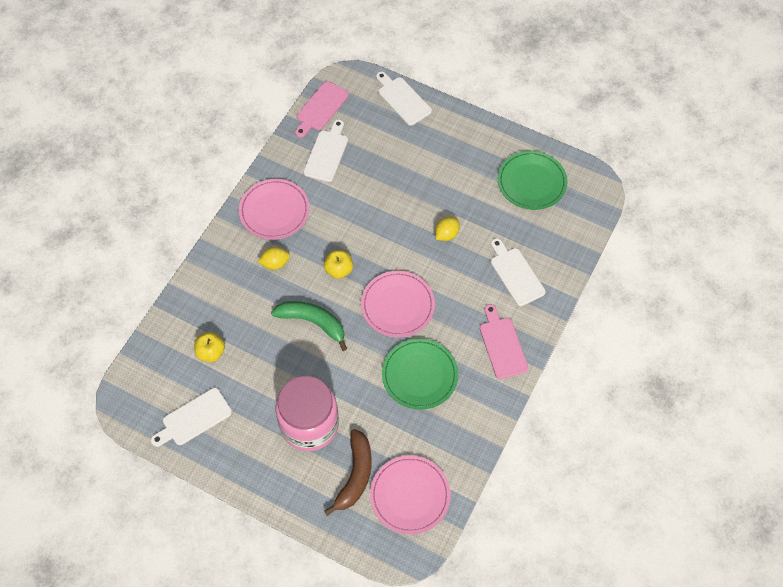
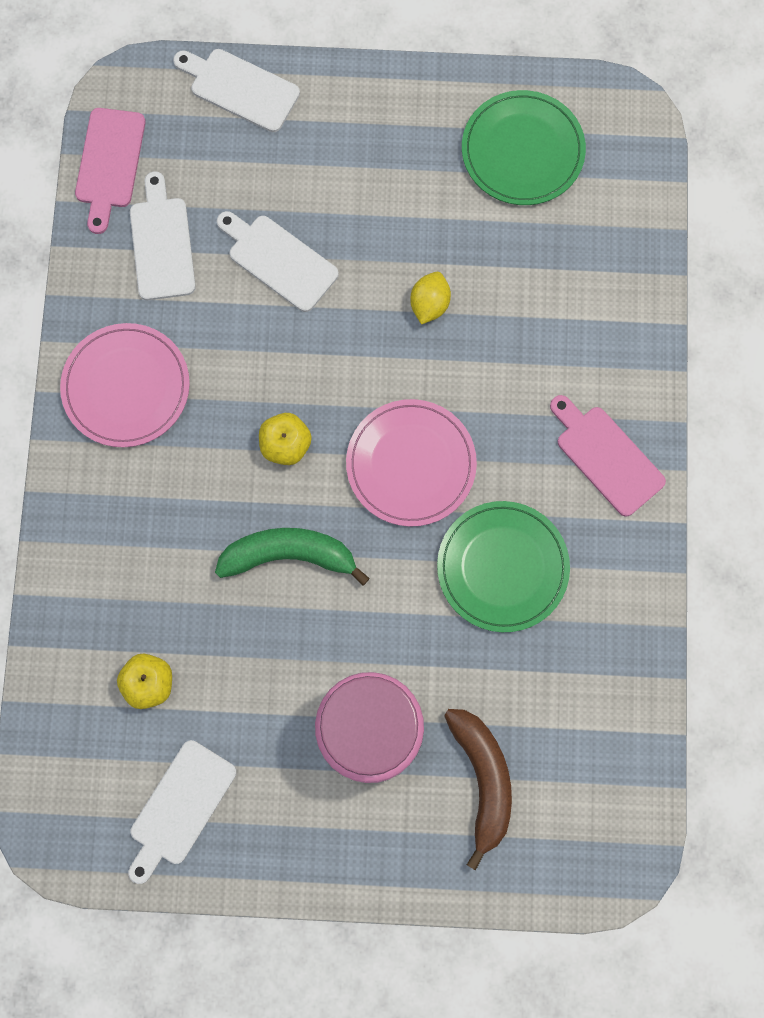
camera: 25 degrees left, 15 degrees up
(275, 263) = (175, 480): yellow lemon -> none
(410, 495) = (582, 772): pink plate -> none
(515, 274) = (571, 325): white cutting board -> white cutting board (279, 260)

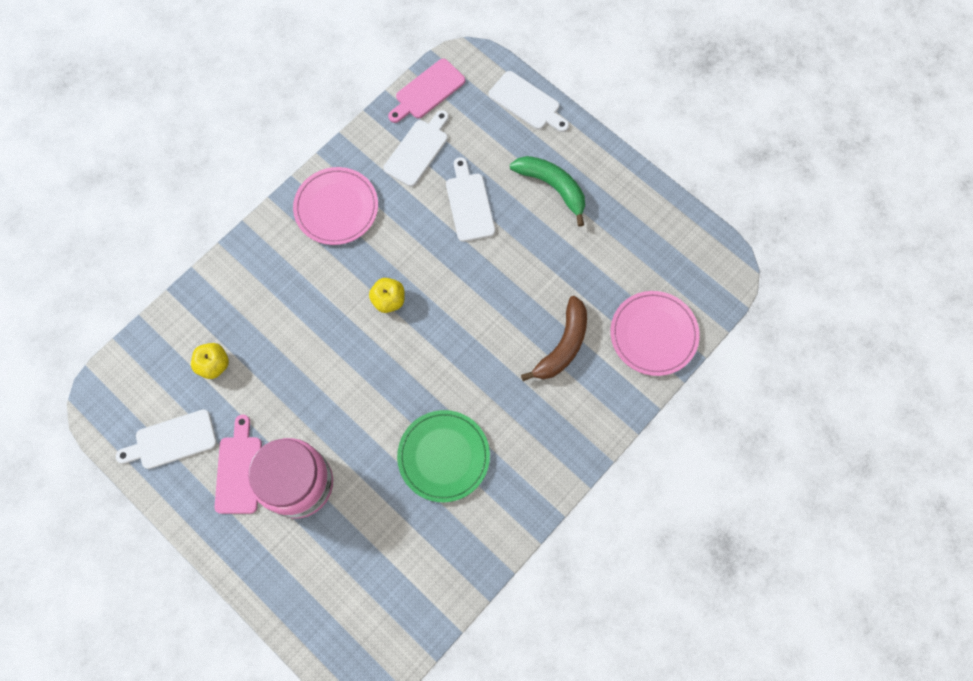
camera: 40 degrees right, 5 degrees down
(240, 88) = (527, 102): white cutting board -> white cutting board turned 150 degrees clockwise
(289, 555) = (340, 358): green banana -> green banana (552, 187)
(411, 464) = (444, 362): pink plate -> pink plate (653, 334)
(429, 304) = (528, 287): yellow lemon -> none
(482, 780) = (333, 560): brown banana -> brown banana (563, 345)
(522, 151) = (649, 245): green plate -> none
(606, 457) = (552, 444): pink cutting board -> pink cutting board (239, 470)

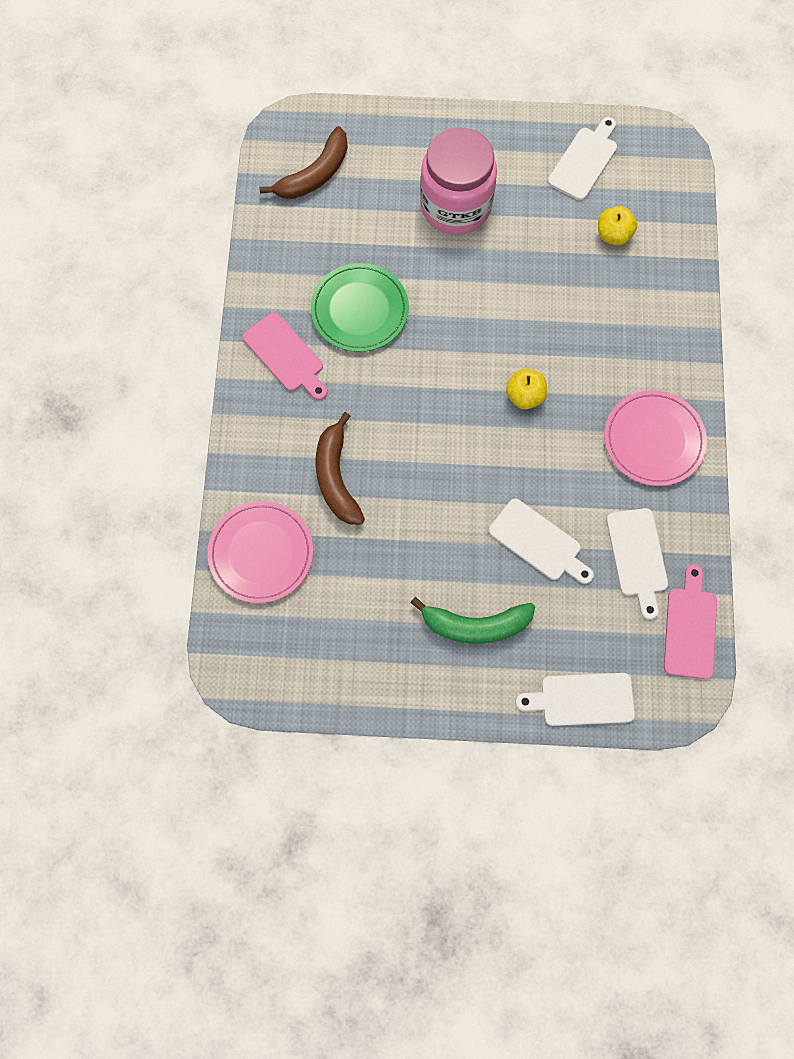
camera: 140 degrees right, 0 degrees up
(239, 470) = (511, 180): pink cutting board -> pink cutting board (286, 355)
(378, 605) = (315, 174): none -> brown banana

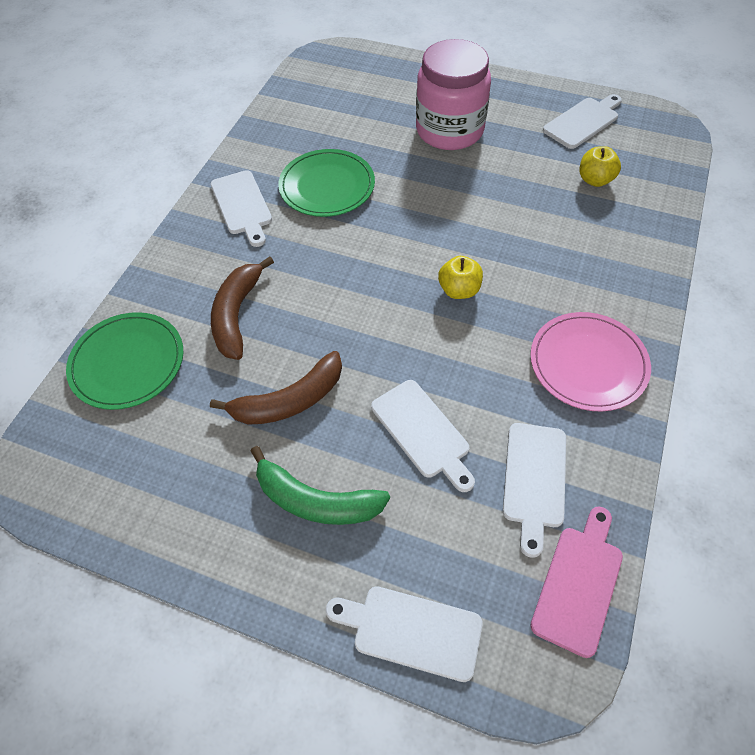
camera: 20 degrees right, 15 degrees down
(261, 553) = (127, 363): pink plate -> green plate
(286, 355) = (242, 205): pink cutting board -> white cutting board
(315, 174) = (334, 87): brown banana -> brown banana (289, 400)

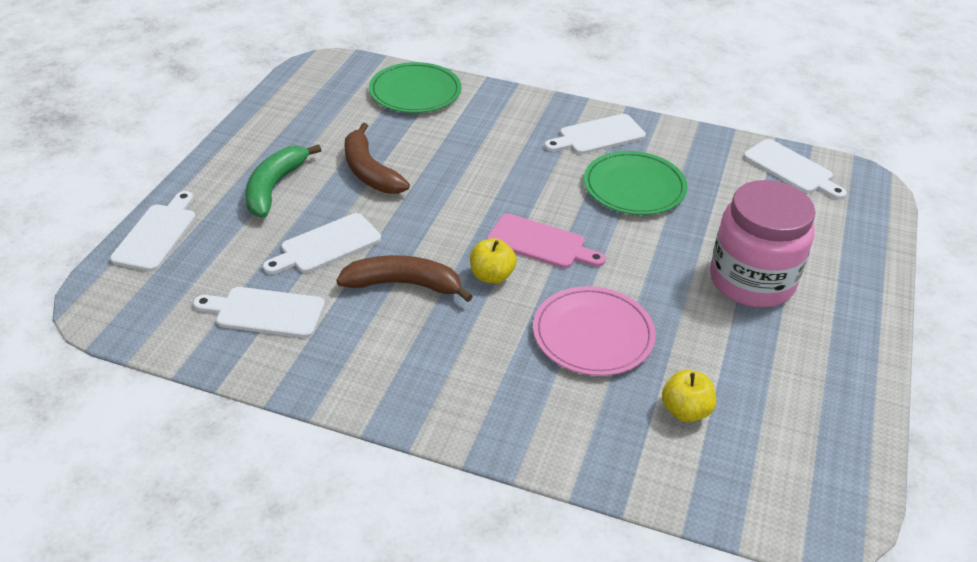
camera: 85 degrees right, 15 degrees down
(237, 314) = (462, 140): brown banana -> brown banana (404, 284)
(579, 584) = (163, 330): pink cutting board -> pink cutting board (540, 243)
(583, 122) = (807, 414): white cutting board -> white cutting board (791, 169)
(588, 363) = (390, 366): pink plate -> pink plate (593, 334)

